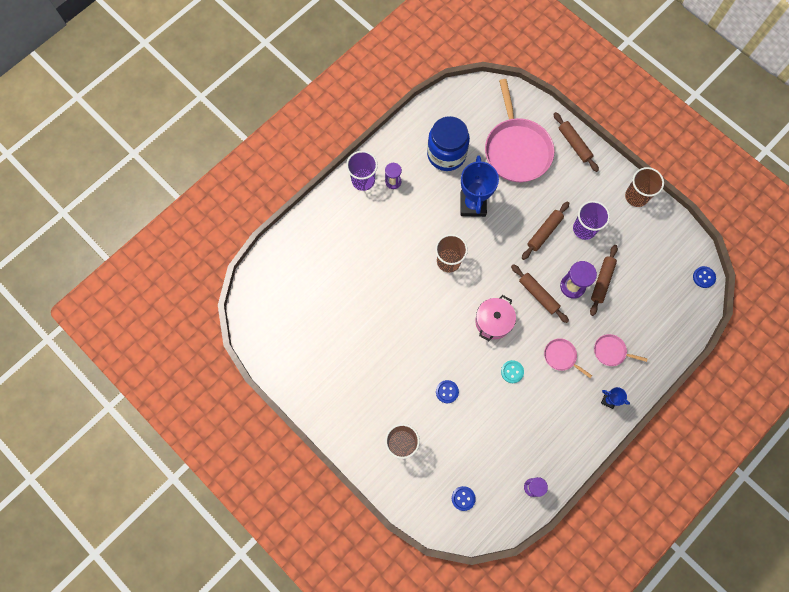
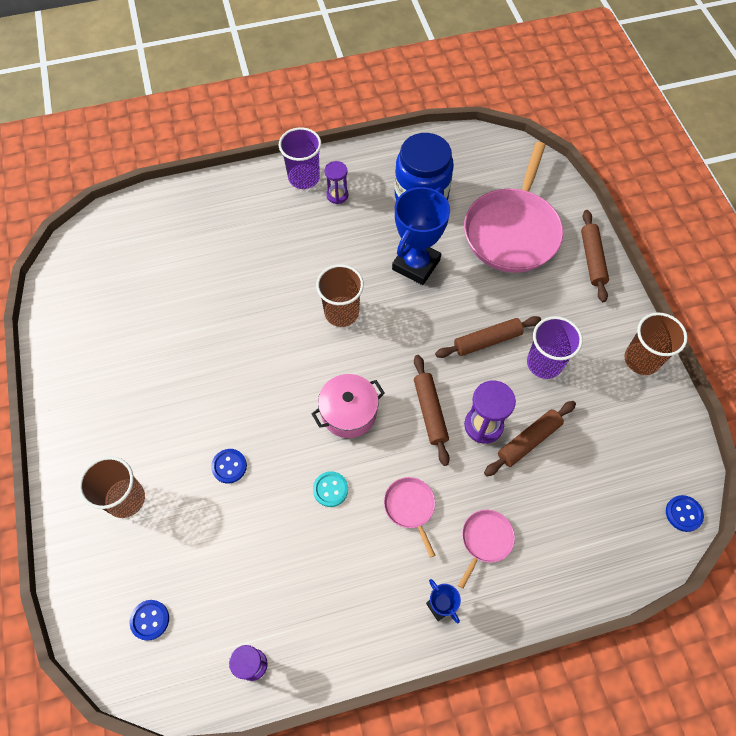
camera: 30 degrees right, 10 degrees down
(611, 351) = (485, 540): pink pan -> pink pan turned 75 degrees clockwise

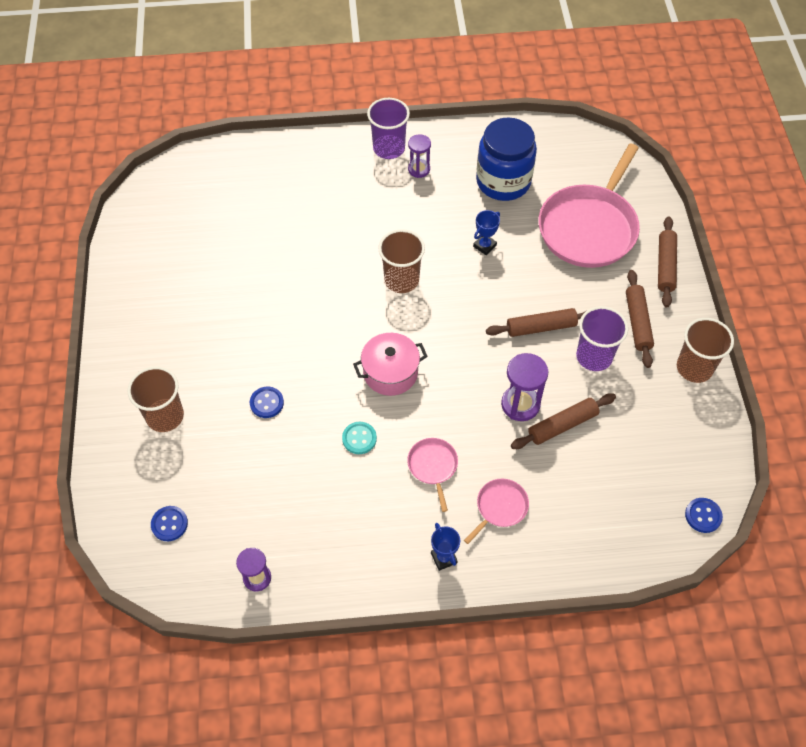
camera: 10 degrees right, 5 degrees down
(416, 264) = (484, 246): blue trophy -> blue trophy, size x0.47
(430, 412) = (470, 384): brown rolling pin -> brown rolling pin (637, 322)

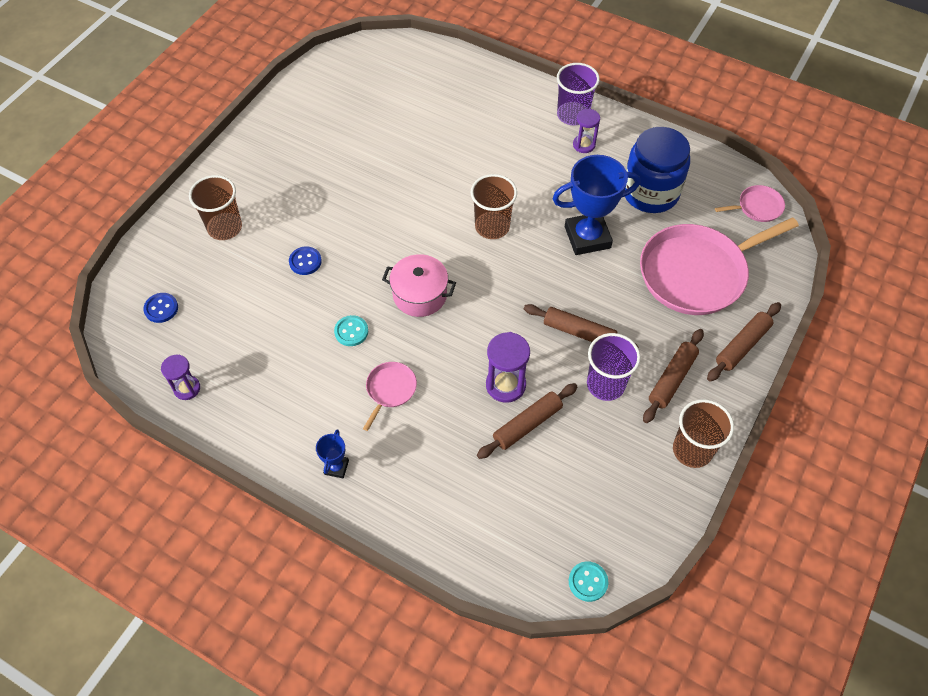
camera: 35 degrees right, 0 degrees up
(484, 246) = (587, 237): blue trophy -> blue trophy, size x2.15
(500, 507) = (416, 457): pink pan -> pink pan (757, 207)
(562, 425) = (527, 424): brown rolling pin -> brown rolling pin turned 45 degrees counterclockwise
(703, 516) = (588, 582): blue button -> turquoise button

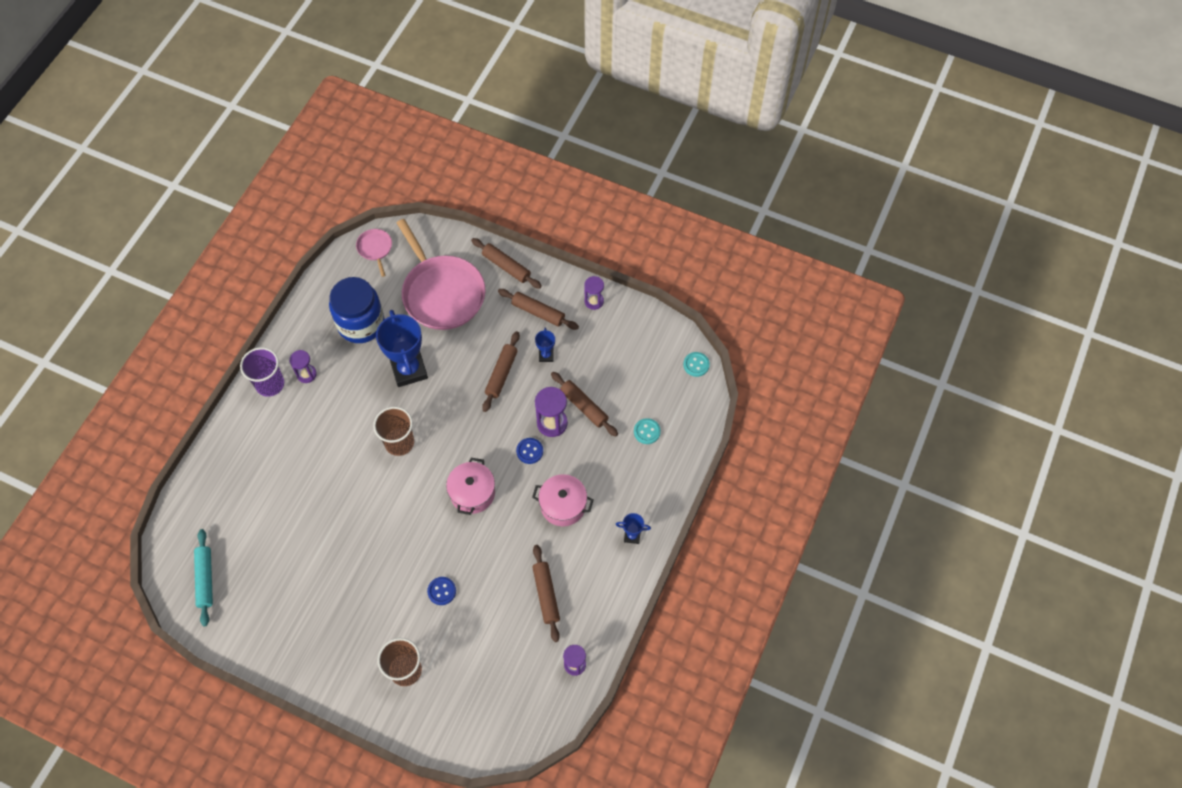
camera: 95 degrees left, 5 degrees up
(161, 308) = (497, 706): blue button -> blue button (529, 451)
(279, 364) = (546, 594): none -> brown rolling pin
(351, 331) = (511, 542): turquoise button -> turquoise button (647, 432)
(358, 72) = (205, 579): none -> turquoise rolling pin
(390, 390) = (563, 505): pink pan -> pink pot
(605, 384) = (546, 355): purple cup -> blue trophy
(692, 450) = (594, 301): brown cup -> purple hourglass

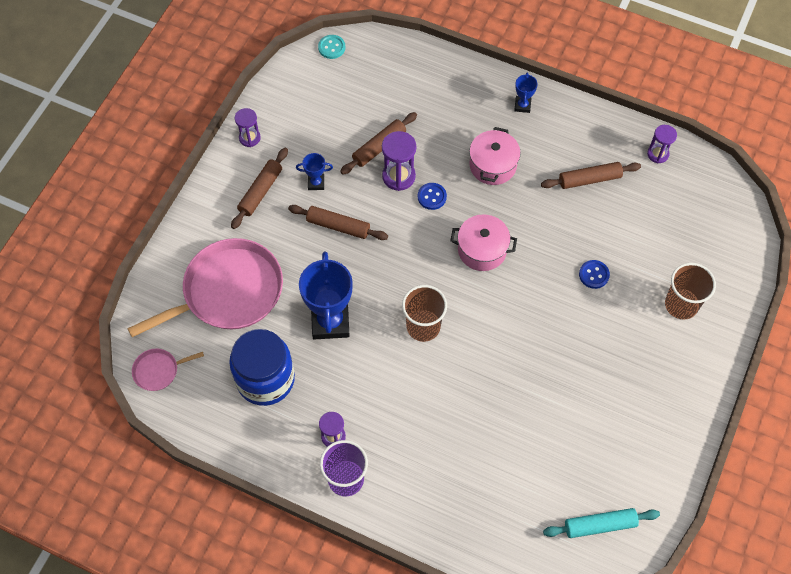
camera: 90 degrees left, 0 degrees up
(409, 370) = (330, 322): blue trophy -> blue trophy turned 75 degrees counterclockwise
(506, 266) = (197, 225): brown rolling pin -> none
(647, 432) = (408, 91): turquoise button -> none

